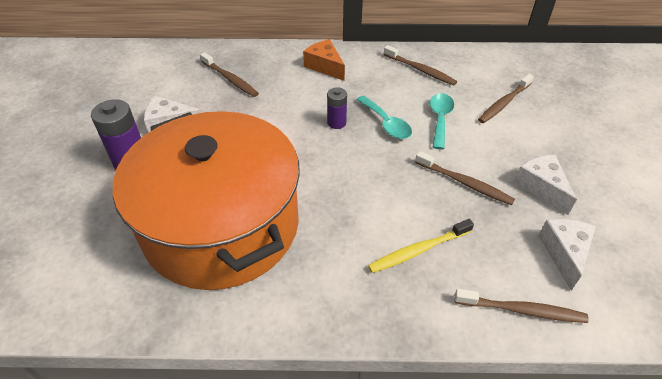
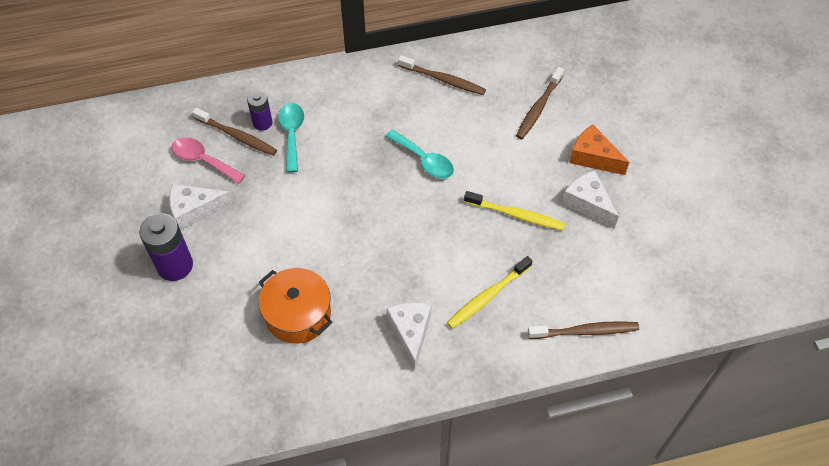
camera: 15 degrees left, 10 degrees up
(195, 91) = (203, 160): none -> pink spoon
(221, 225) = (298, 314): orange pot -> orange pot, size x0.44
(325, 66) = (337, 96): orange cheese -> orange cheese (593, 157)
(336, 123) = (372, 170): purple battery -> purple battery (262, 123)
(440, 119) = (477, 142): turquoise spoon -> turquoise spoon (292, 134)
(464, 183) = (515, 215): brown toothbrush -> yellow toothbrush
(564, 253) = (615, 269): white cheese -> white cheese (410, 333)

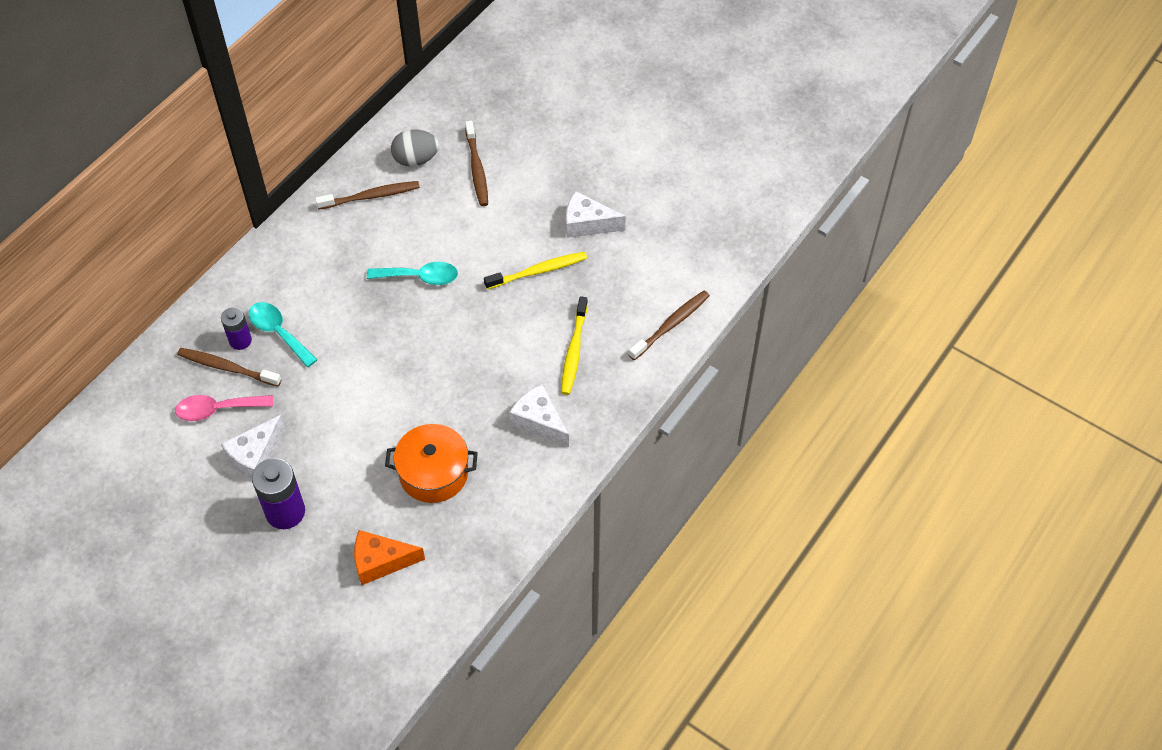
camera: 40 degrees left, 0 degrees up
(236, 136) = (227, 368): brown toothbrush -> brown toothbrush turned 150 degrees counterclockwise
(499, 73) = (416, 159): none -> grey egg
(593, 157) = (559, 183): orange cheese -> orange cheese (381, 562)

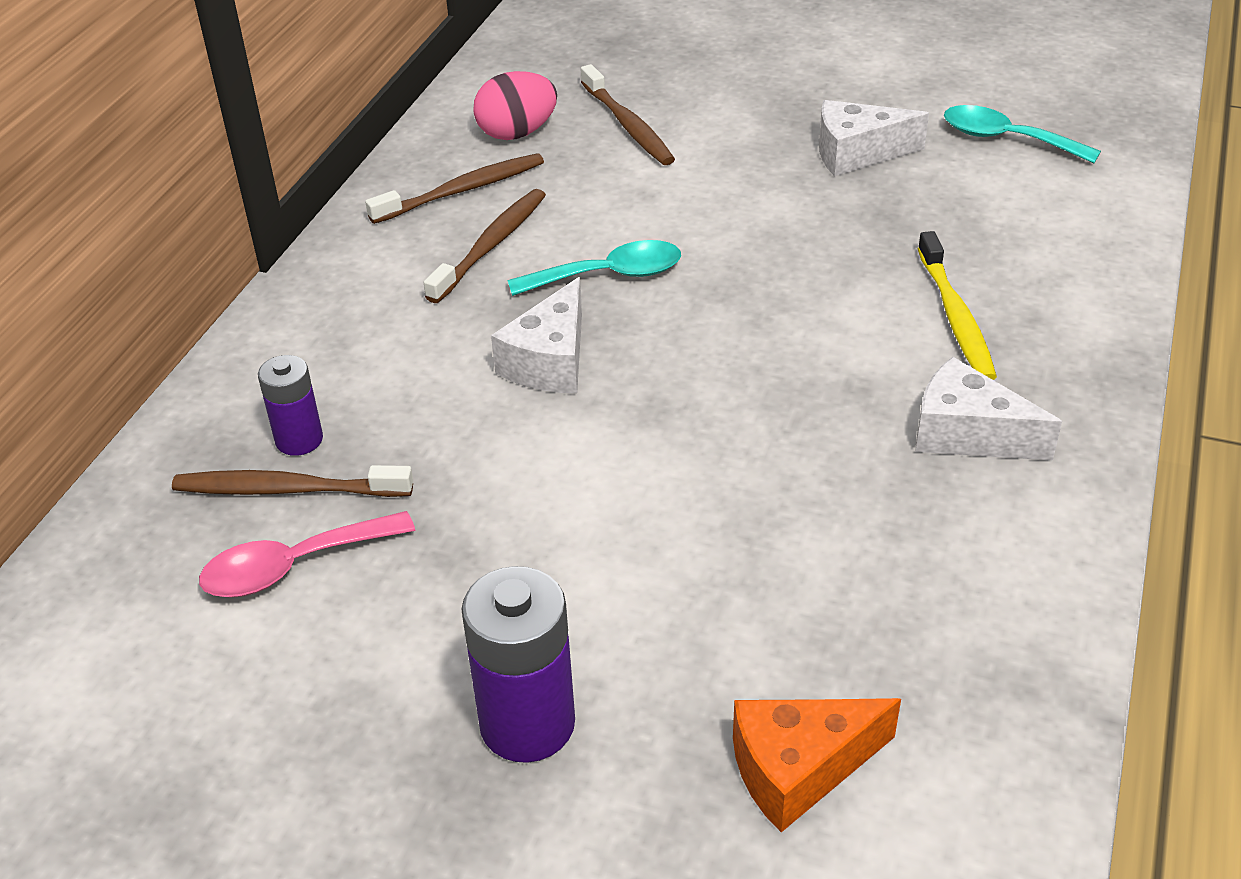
camera: 15 degrees left, 15 degrees down
(255, 456) = (411, 631): white cheese -> white cheese (550, 361)
(278, 332) = (374, 410): turquoise spoon -> turquoise spoon (1006, 139)
(416, 159) = (517, 133): grey egg -> pink egg
(433, 473) = (815, 569): orange pot -> none
(538, 271) = (815, 226): yellow toothbrush -> none
(670, 325) = (1095, 248): brown toothbrush -> brown toothbrush (490, 246)

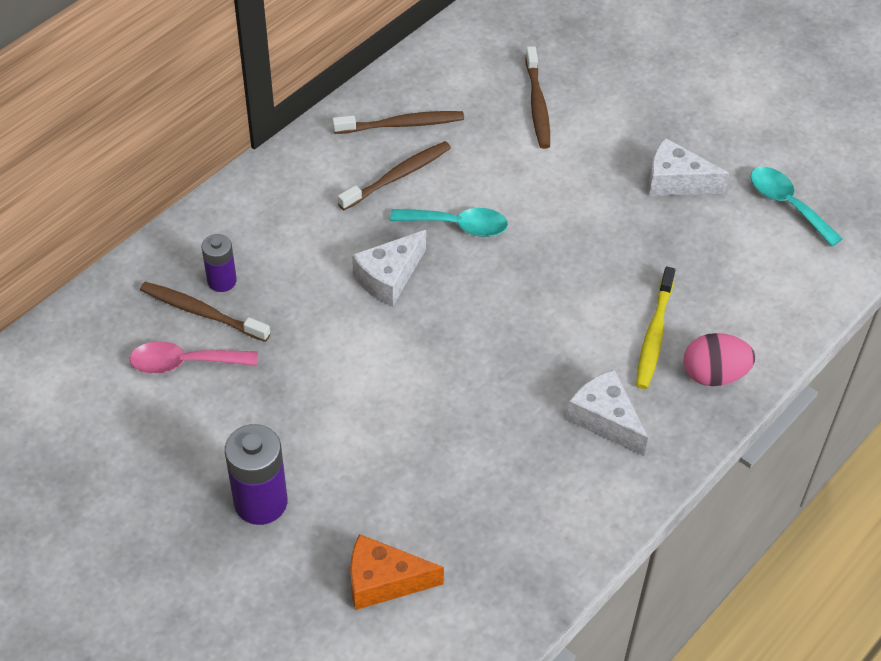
camera: 20 degrees right, 10 degrees up
(517, 133) = (461, 87): pink egg -> pink egg (714, 375)

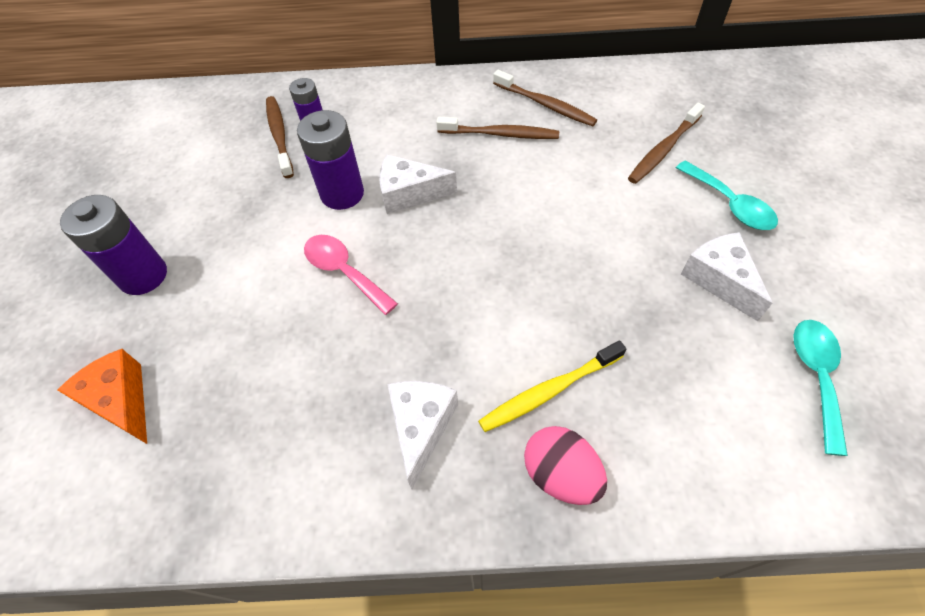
camera: 50 degrees right, 5 degrees up
(184, 363) = (230, 157): pink spoon -> pink spoon (344, 272)
(333, 318) = (342, 194): none -> purple battery
(458, 225) = (499, 192): turquoise spoon -> turquoise spoon (729, 204)

